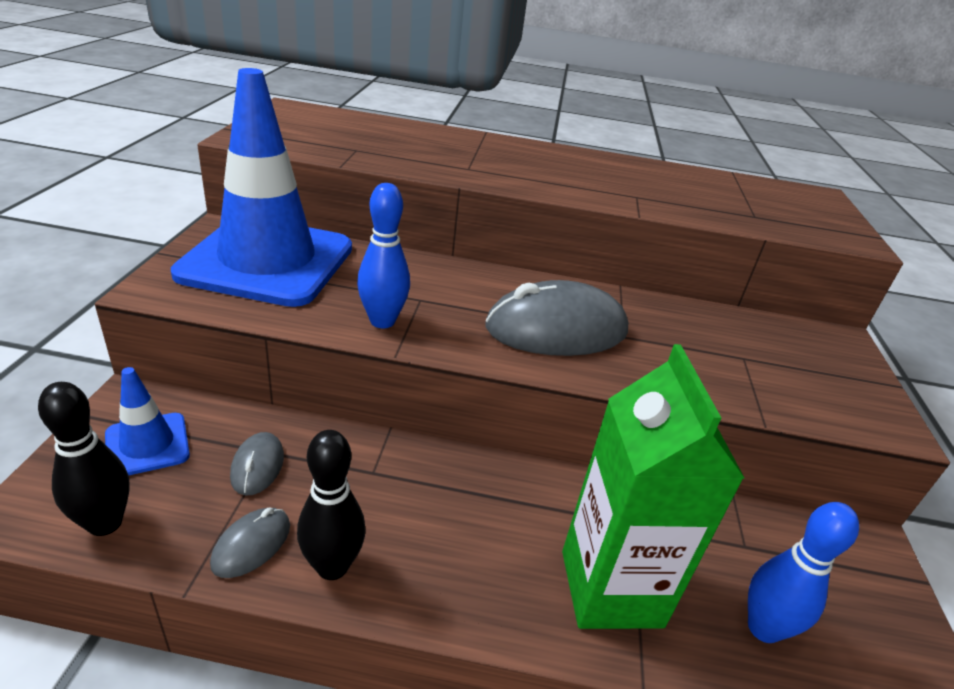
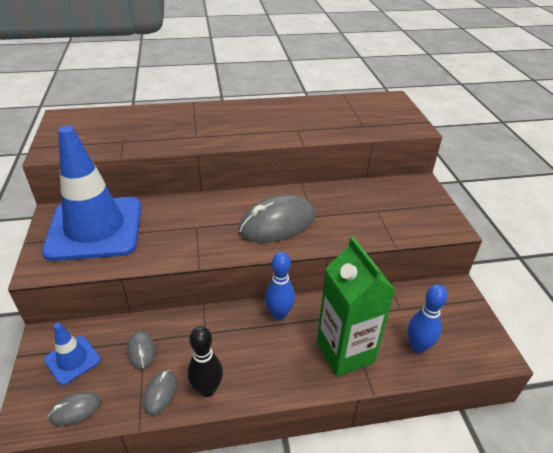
camera: 15 degrees left, 5 degrees up
(105, 523) = (75, 410): black bowling pin -> grey mouse
(382, 321) = (182, 248): blue bowling pin -> blue bowling pin (279, 314)

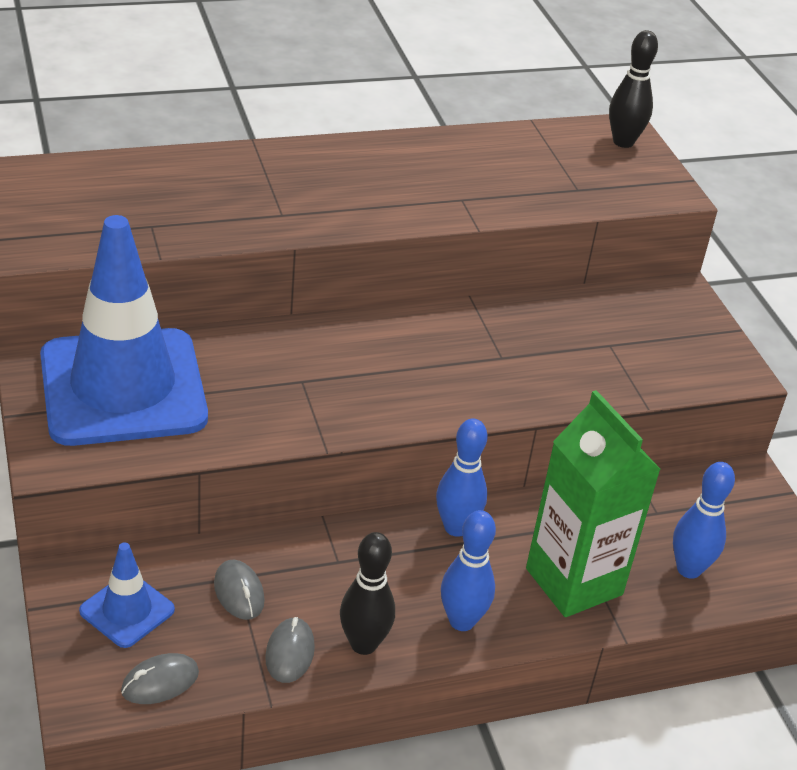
camera: 10 degrees left, 0 degrees up
(271, 376) = (461, 621): none -> blue bowling pin
(277, 223) = (442, 372): grey mouse -> none
(391, 104) = (623, 142): none -> black bowling pin

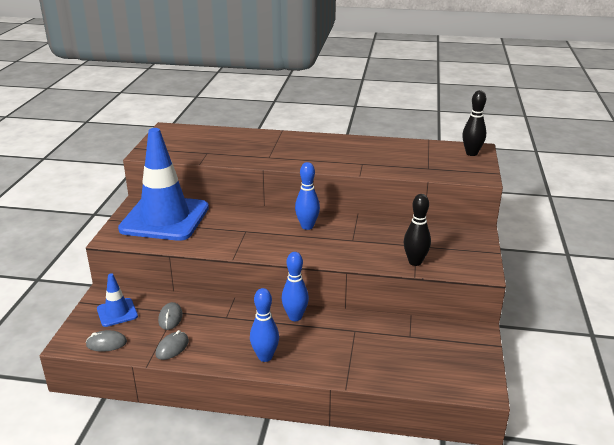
camera: 30 degrees right, 10 degrees down
(363, 644) = (209, 353): black bowling pin -> black bowling pin (415, 262)
(574, 581) = (338, 355): green carton -> none
(689, 569) = (407, 366): blue bowling pin -> blue bowling pin (307, 226)

